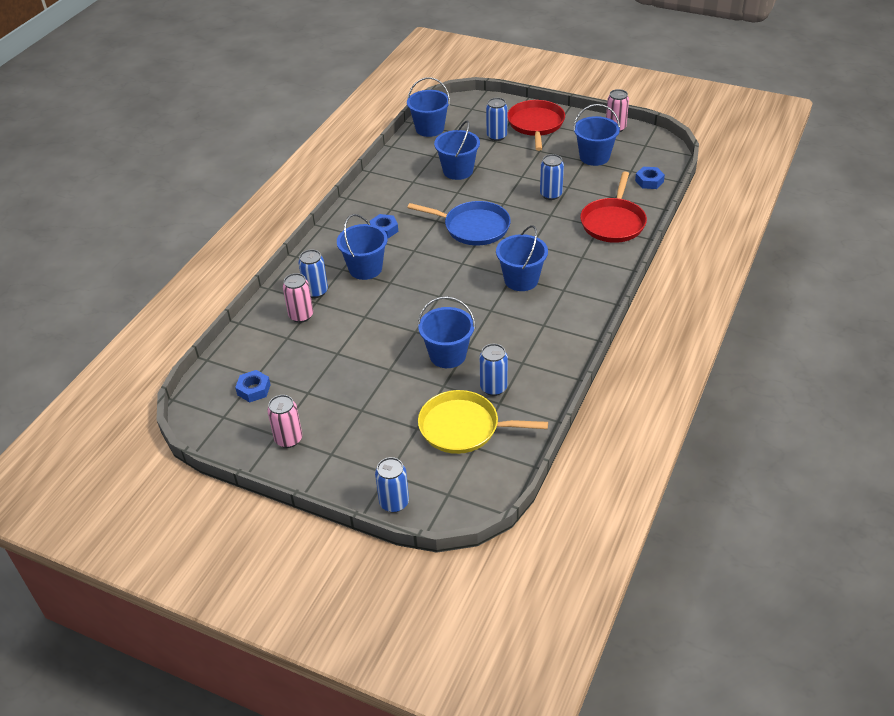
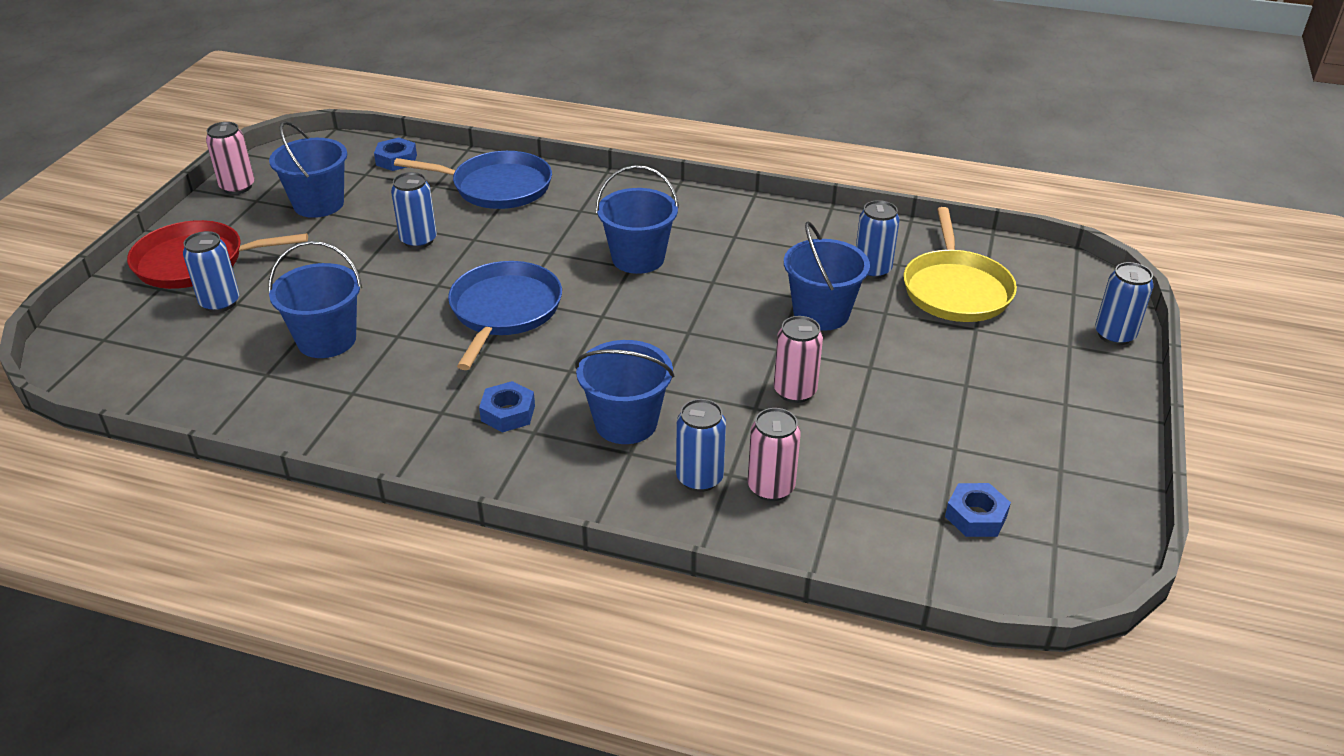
camera: 100 degrees left, 5 degrees down
(288, 439) = (1061, 453): pink can -> pink can (795, 391)
(429, 129) = (159, 388): blue bucket -> none
(613, 222) = (497, 187): red pan -> blue pan

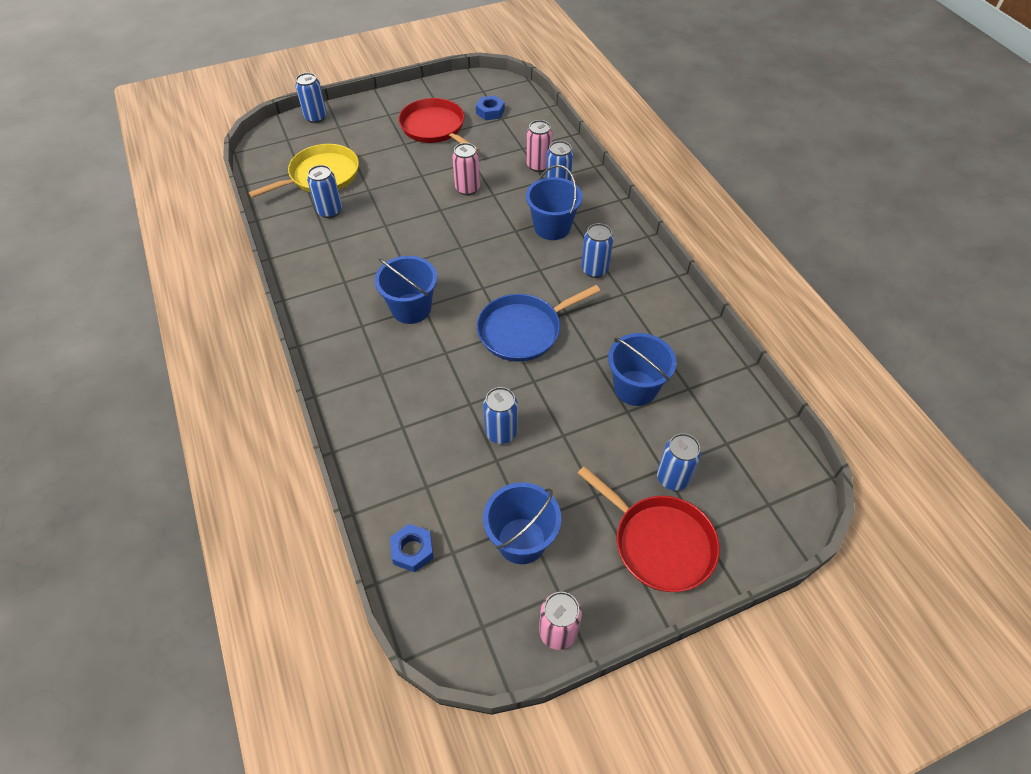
camera: 130 degrees left, 15 degrees up
(497, 187) = (393, 445): blue pan -> none
(508, 413) = (594, 270): blue nut -> blue can
(821, 313) = (392, 210): blue bucket -> none
(981, 432) = (435, 128): none -> red pan

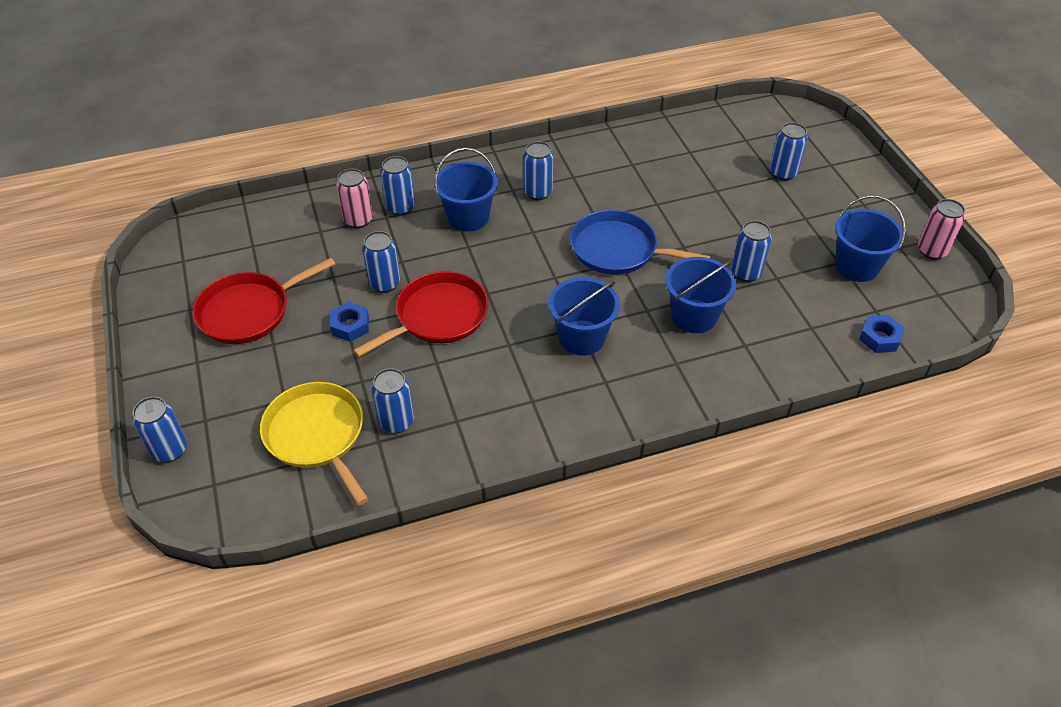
camera: 85 degrees left, 5 degrees down
(467, 188) = (384, 283): pink can -> blue can
(490, 112) = (233, 256): blue nut -> blue nut (350, 326)
(523, 330) = (618, 250): blue pan -> blue pan turned 135 degrees clockwise
(635, 388) = (690, 182): blue bucket -> blue bucket (694, 316)
(659, 543) = (844, 188): red pan -> red pan (438, 316)

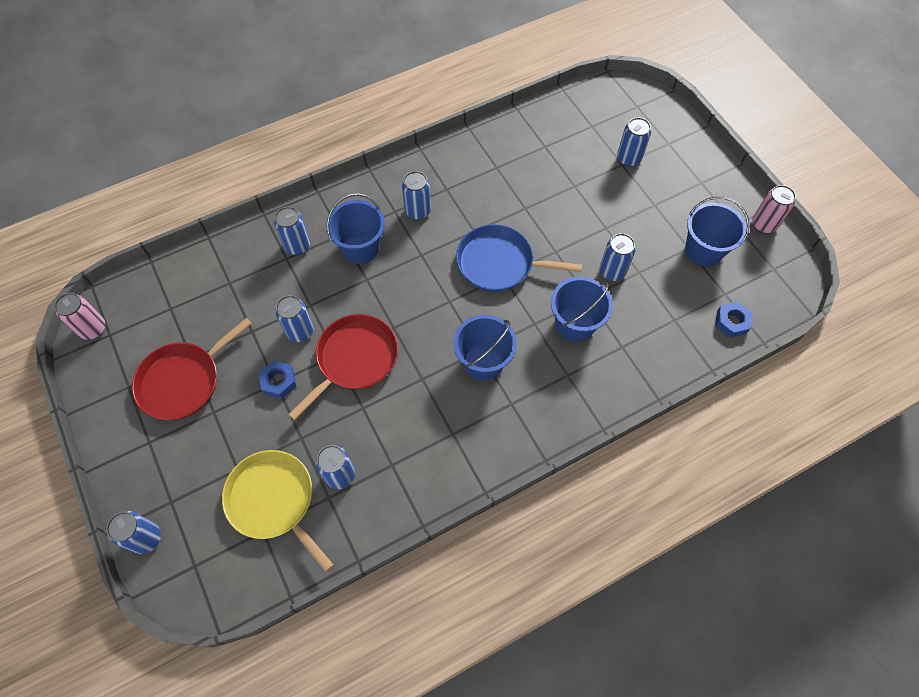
camera: 10 degrees left, 15 degrees up
(358, 220) = (261, 265): pink can -> pink can (93, 329)

